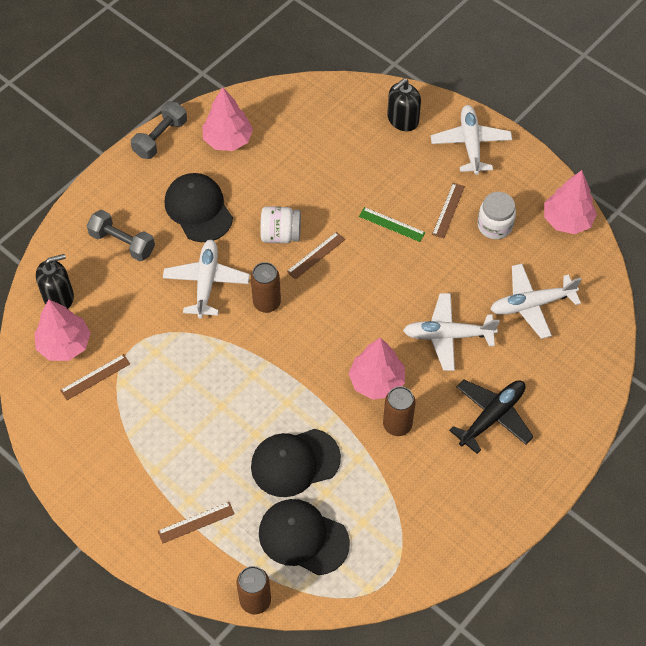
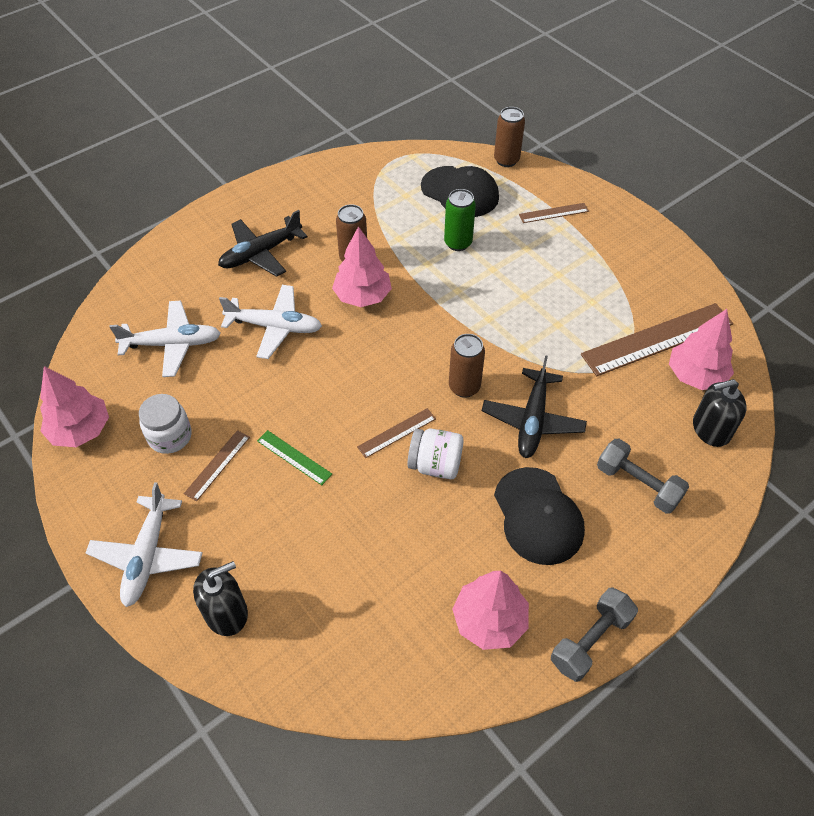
camera: 170 degrees left, 5 degrees down
(95, 377) = (657, 339): brown ruler -> brown ruler, size x2.07
(206, 282) = (532, 420): white plane -> black plane
(295, 462) = (458, 243): black cap -> green can

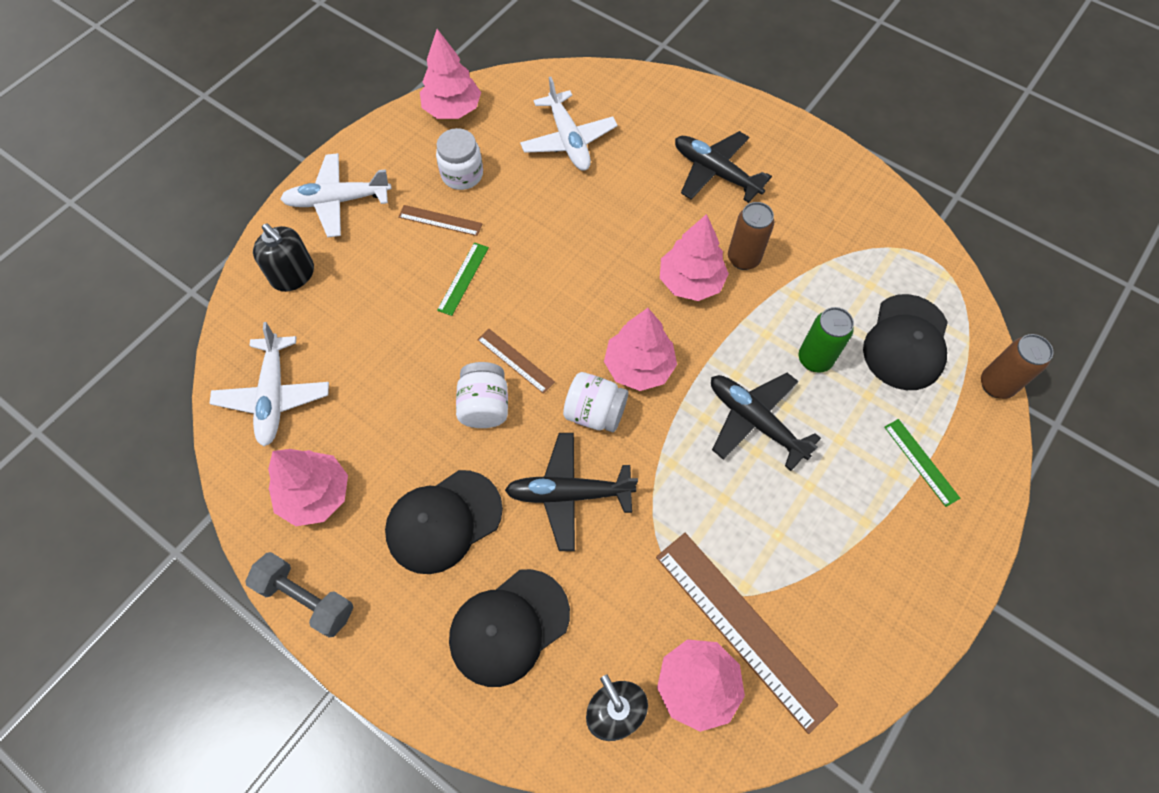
camera: 75 degrees right, 10 degrees up
(275, 327) = (618, 215): white plane -> white plane (274, 396)
(431, 348) = (639, 367): none -> pink tree
(464, 387) = (595, 413): brown can -> white jar
(499, 290) = (754, 421): none -> black plane
(553, 213) = (921, 462): brown ruler -> green ruler
(638, 484) = (509, 627): grey dumbbell -> black cap

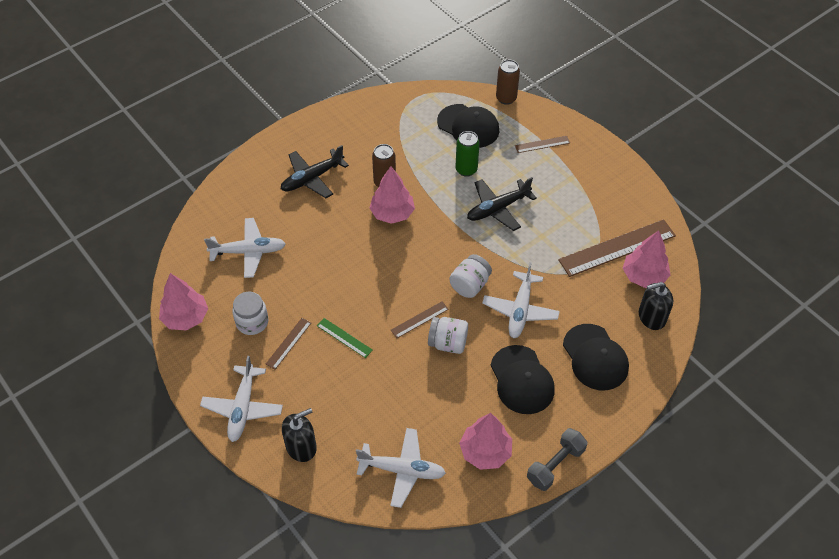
camera: 75 degrees left, 10 degrees down
(568, 494) = (520, 310): black plane -> white plane
(639, 367) = (445, 255): pink tree -> none
(921, 462) = (542, 144): green ruler -> brown ruler

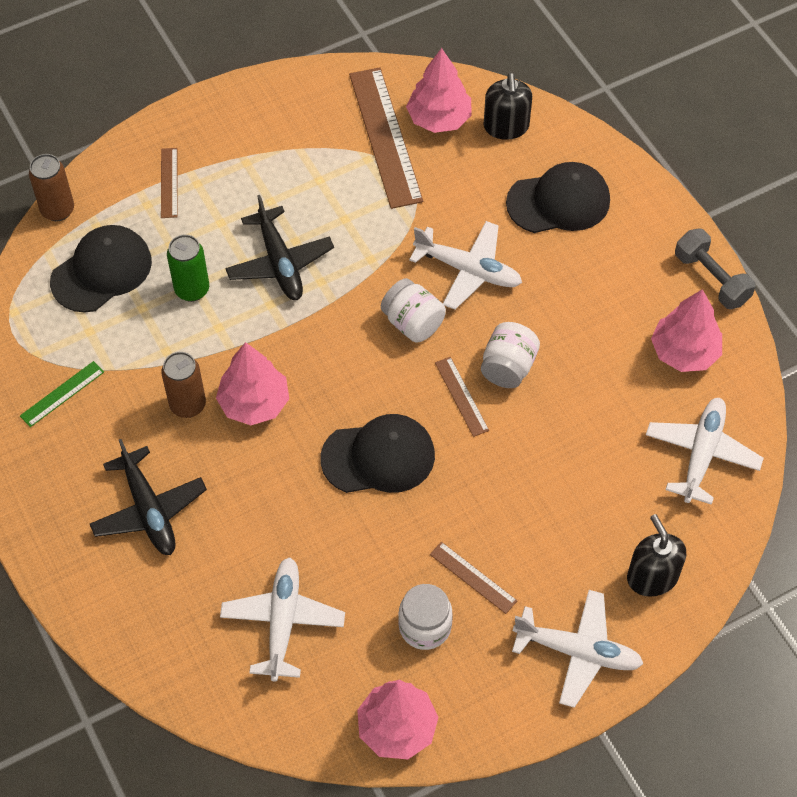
camera: 80 degrees left, 5 degrees up
(344, 338) = (476, 499): green ruler -> green ruler (62, 394)
(522, 380) = (581, 290): black cap -> black cap (378, 457)

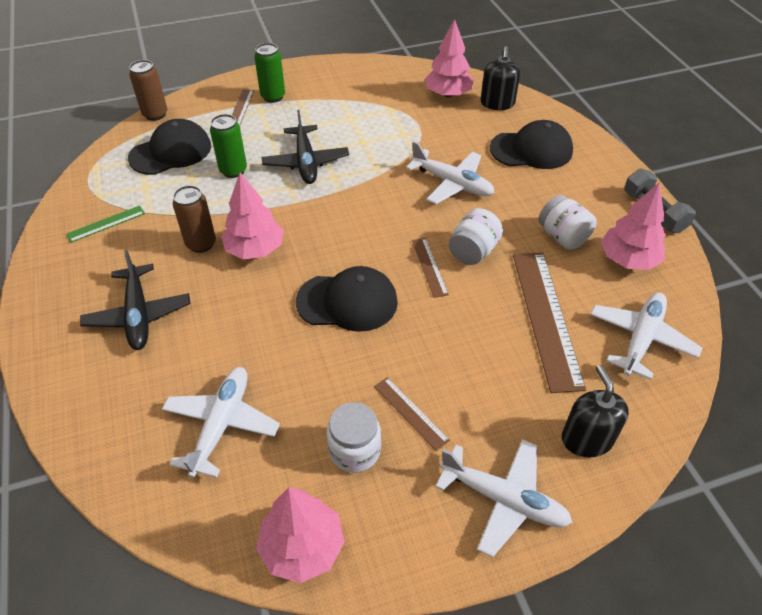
camera: 10 degrees right, 10 degrees down
(206, 156) = (273, 97): none -> green can
(385, 137) = (406, 100): brown ruler -> brown ruler (546, 317)
(413, 323) = (400, 212): white jar -> white jar (563, 237)

